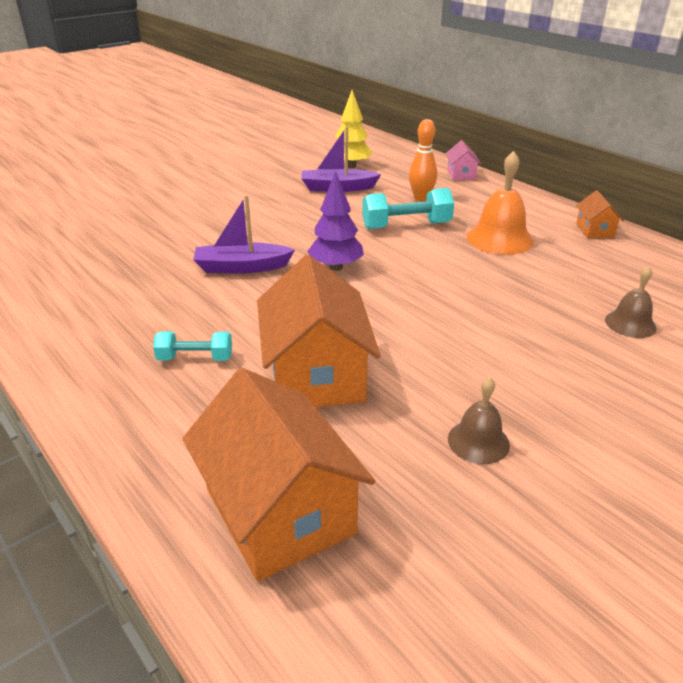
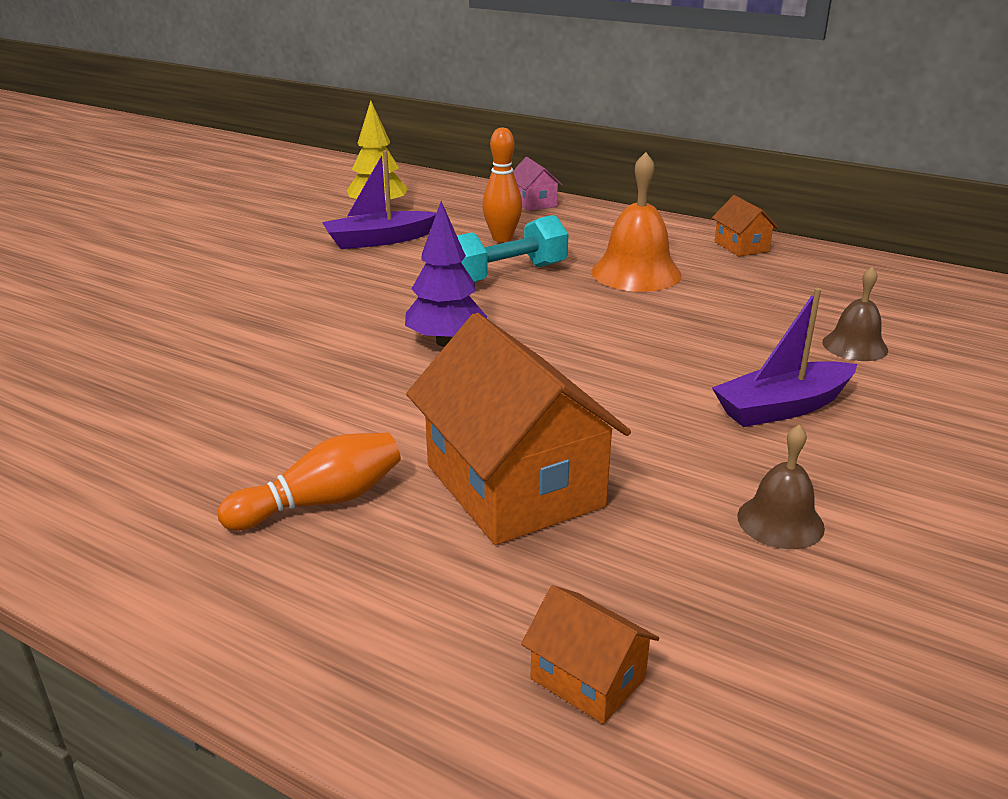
camera: 20 degrees left, 5 degrees down
(195, 358) = (321, 502): turquoise dumbbell -> orange bowling pin
(241, 267) = (308, 365): purple boat -> purple boat (782, 408)
(279, 511) = (588, 678): orange house -> orange house, size x0.46

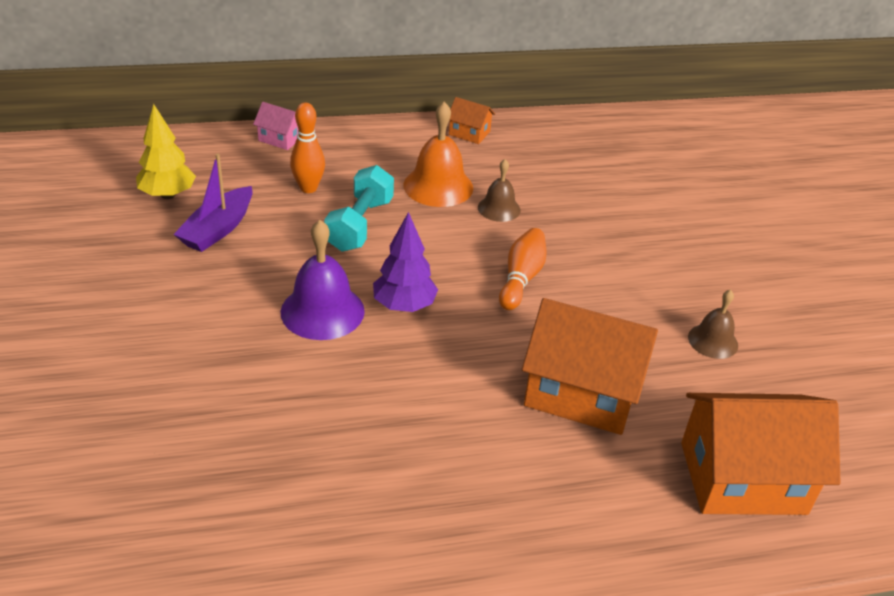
camera: 45 degrees left, 10 degrees up
(321, 502) = (504, 466): orange bowling pin -> orange bowling pin (521, 278)
(366, 318) = (322, 311): none -> purple bell
(588, 678) = (742, 478): orange house -> orange house, size x2.15
(782, 408) = (634, 263): purple boat -> none
(855, 346) = (617, 197): brown bell -> brown bell (499, 208)

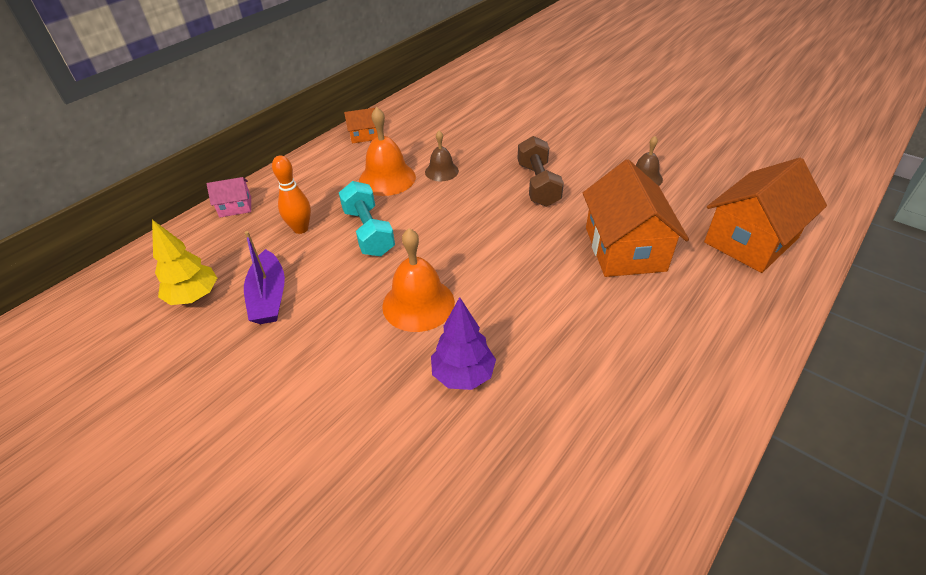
camera: 35 degrees left, 5 degrees up
(322, 311) = (418, 304): purple bell -> orange bell
(404, 306) = (465, 265): purple tree -> purple tree (463, 375)
(521, 278) = (508, 205): orange bowling pin -> none
(579, 277) = (538, 184): none -> brown dumbbell
(581, 392) = (625, 249): orange house -> orange house turned 75 degrees counterclockwise

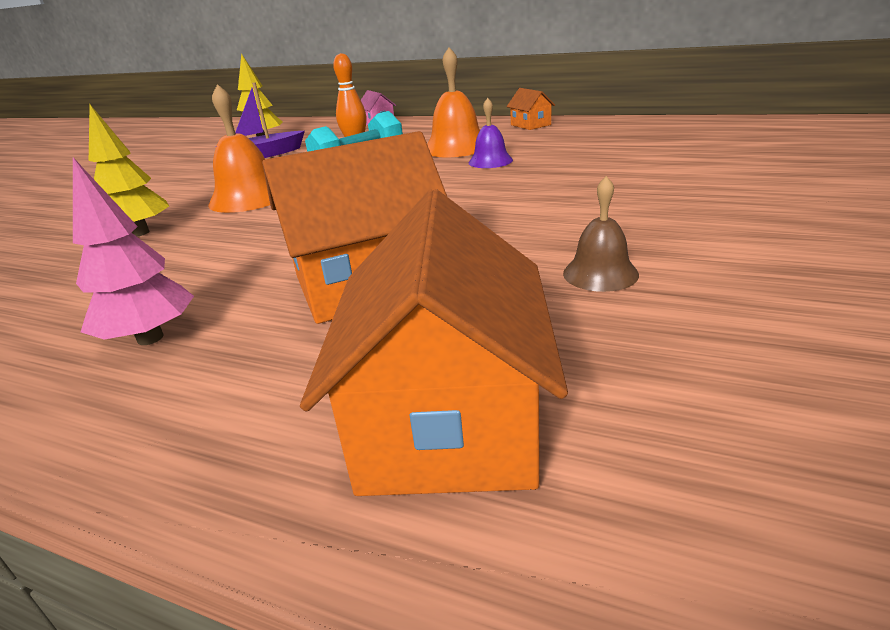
camera: 75 degrees right, 15 degrees down
(441, 171) = (490, 161): brown bell -> purple bell
(463, 375) = (140, 233): purple tree -> yellow tree
(538, 184) = (503, 206): brown dumbbell -> none
(664, 340) = (150, 338): none -> pink tree
(751, 240) = (448, 419): orange house -> orange house turned 60 degrees clockwise

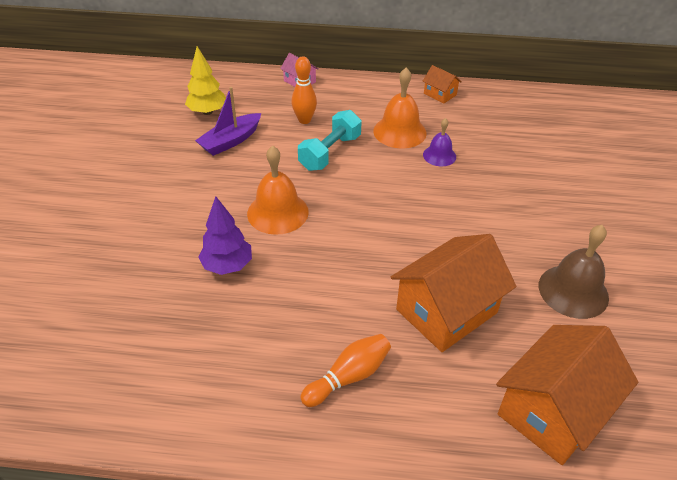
camera: 20 degrees left, 15 degrees up
(140, 233) = (227, 266): yellow tree -> purple tree
(150, 338) = (348, 377): pink tree -> orange bowling pin
(448, 419) = (553, 410): orange house -> orange house turned 60 degrees clockwise
(600, 273) = (573, 291): brown bell -> brown bell, size x1.66

